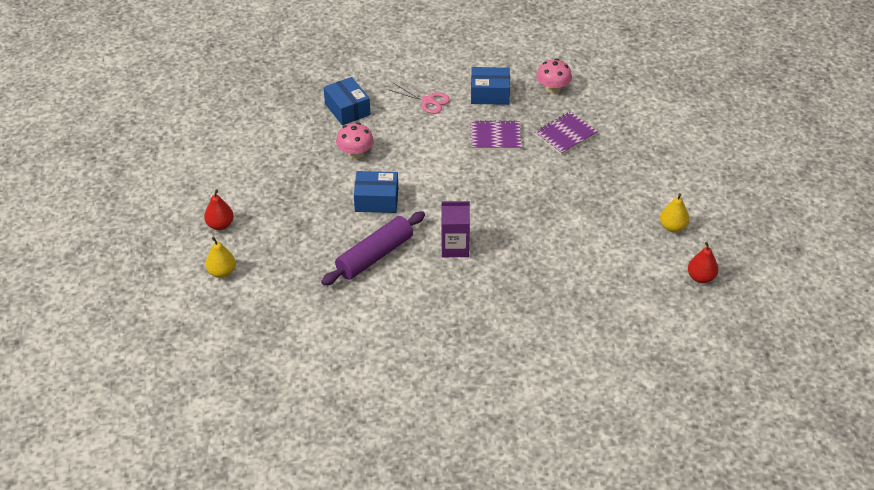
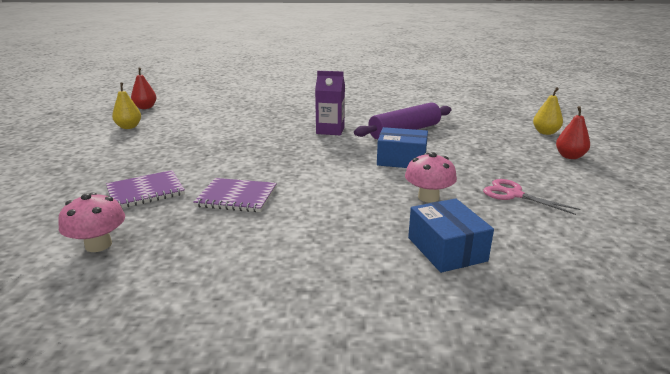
camera: 170 degrees left, 20 degrees down
(428, 101) = (310, 247): pink scissors -> pink scissors (513, 194)
(490, 94) = (204, 248): blue box -> none

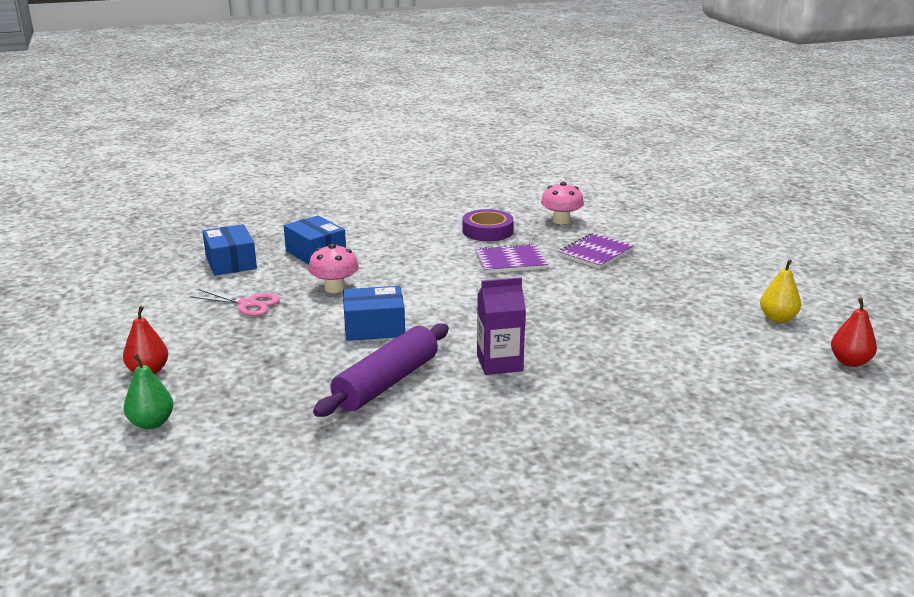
camera: 160 degrees right, 0 degrees up
(209, 245) = (487, 231): none -> purple tape
(545, 132) = (151, 423): yellow pear -> green pear
(558, 254) = (231, 262): none -> blue box

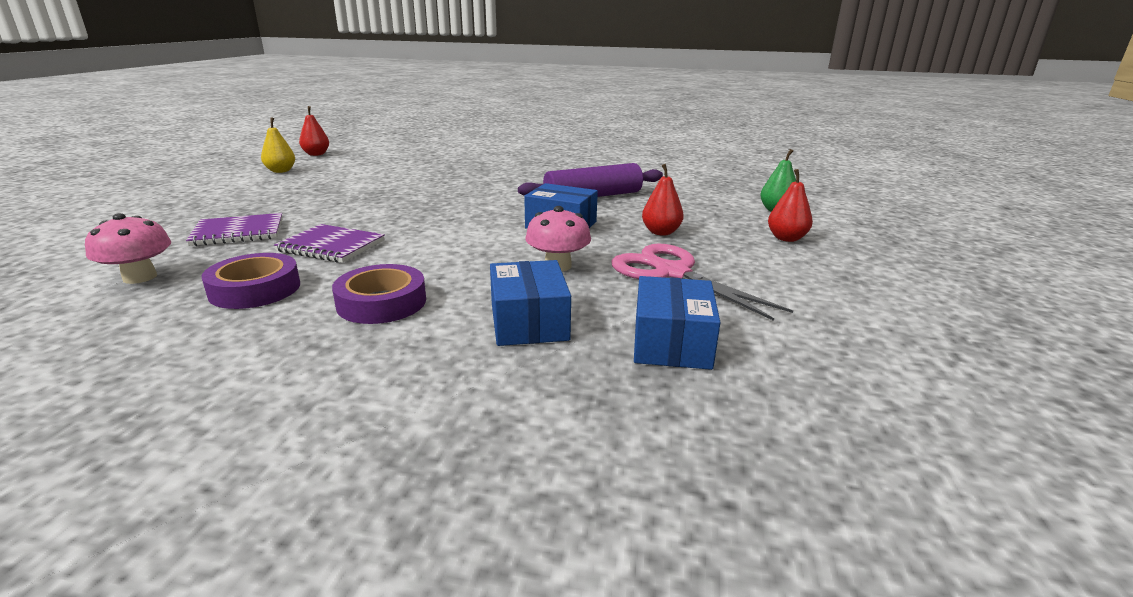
camera: 150 degrees left, 0 degrees up
(248, 304) = (670, 272): pink scissors -> pink scissors, size x1.55
(275, 344) = (661, 232): none -> red pear
(408, 242) = (381, 302): none -> purple tape
(499, 363) = (503, 189): purple carton -> none

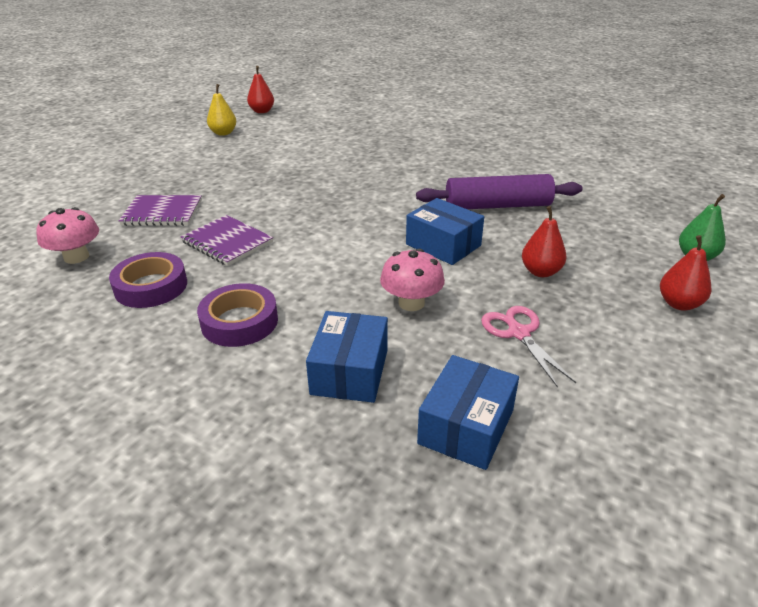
camera: 20 degrees right, 10 degrees up
(670, 272) = (518, 332): pink scissors -> pink scissors, size x0.65

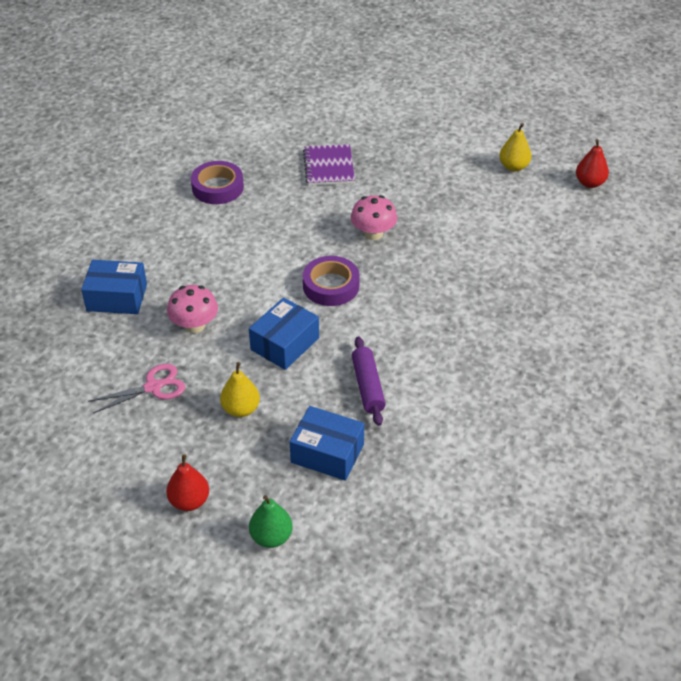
camera: 85 degrees right, 10 degrees up
(76, 257) = (256, 142): pink mushroom -> pink mushroom (373, 233)
(227, 242) = (282, 212): purple notebook -> none
(239, 321) = (174, 238): purple tape -> purple tape (331, 286)
(466, 427) = (60, 354): blue box -> blue box (327, 453)
(497, 206) = (368, 386): purple rolling pin -> purple rolling pin, size x0.65
(541, 272) = (241, 409): red pear -> yellow pear

